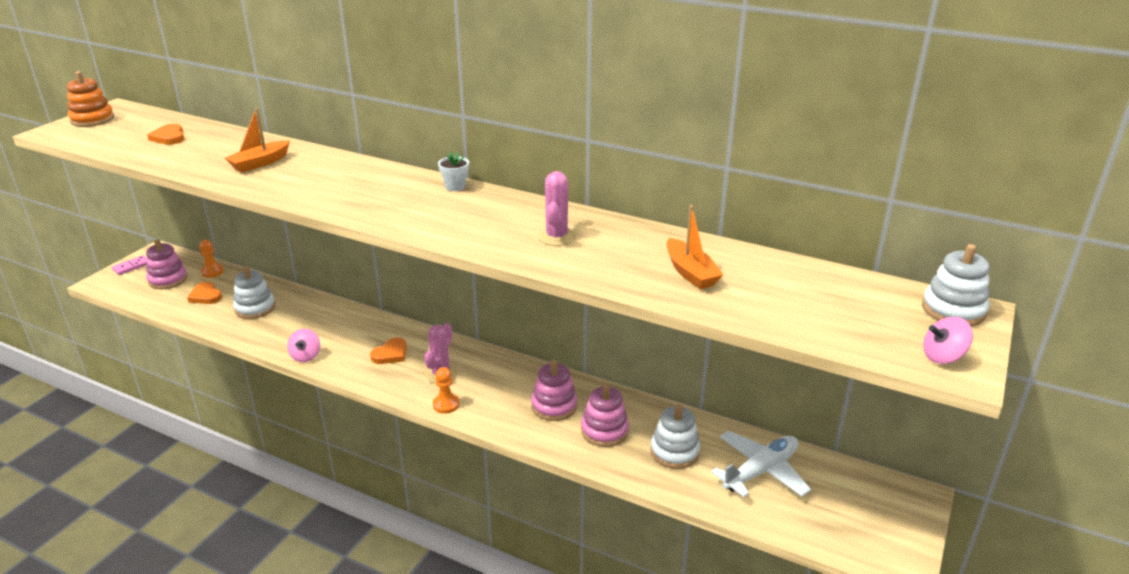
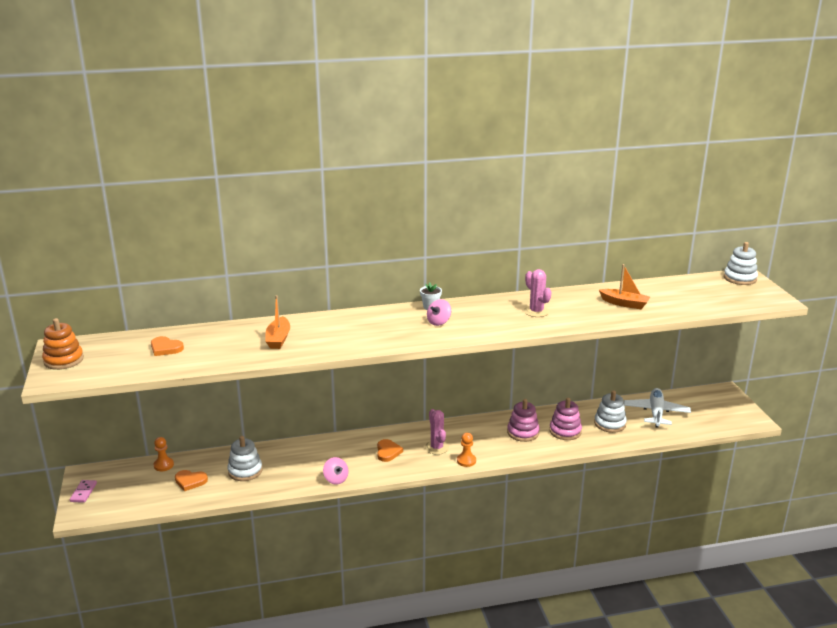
camera: 40 degrees left, 5 degrees down
(168, 280) = (136, 486): pink stacking toy -> none
(943, 357) = (765, 298): pink spinning top -> pink spinning top (439, 322)

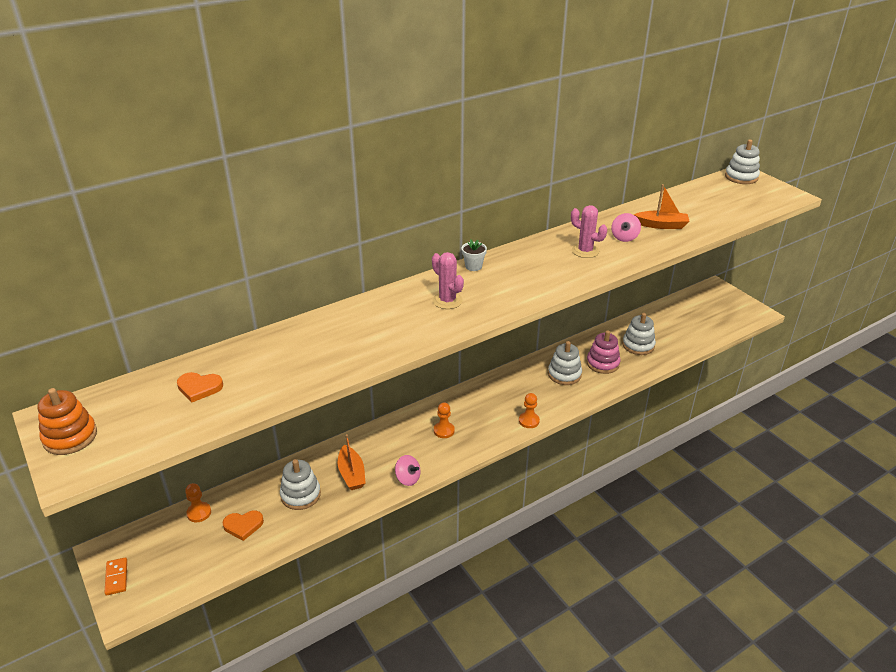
camera: 20 degrees left, 10 degrees up
(83, 492) = (116, 577): pink domino -> orange domino
(278, 339) = (332, 344): orange boat -> orange boat (351, 474)
(388, 452) = (444, 430): orange heart -> orange pawn
(437, 447) = (491, 413): pink cactus -> pink cactus (447, 301)
(439, 322) = (496, 284): pink spinning top -> pink spinning top (624, 237)
(523, 432) = (564, 374): pink stacking toy -> white stacking toy
(656, 413) = (671, 324): white plane -> none

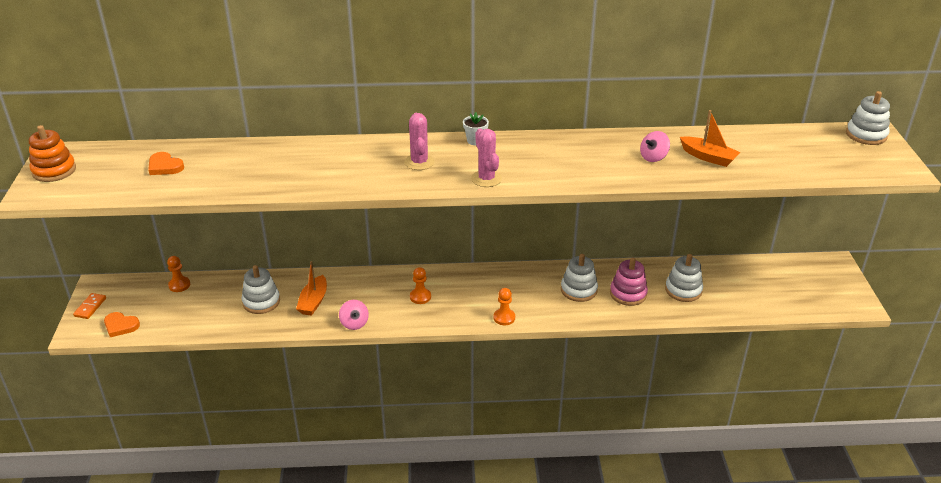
camera: 30 degrees right, 0 degrees up
(243, 525) = (201, 307): orange heart -> orange heart (120, 326)
(585, 251) = (597, 158): pink cactus -> pink cactus (486, 179)

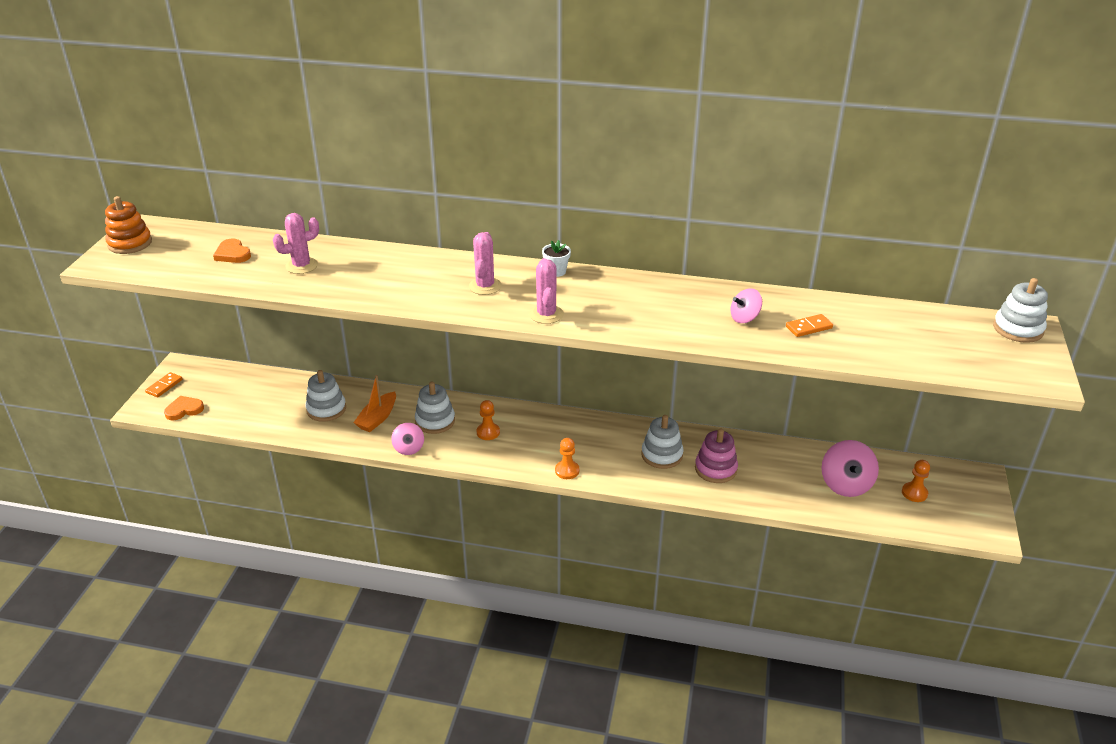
camera: 15 degrees right, 0 degrees up
(120, 326) = (184, 410): orange heart -> orange heart turned 120 degrees clockwise
(179, 285) = (255, 378): orange pawn -> orange pawn (914, 493)
(238, 168) = (301, 266): none -> pink cactus
(683, 290) = (781, 476): white stacking toy -> white stacking toy (435, 421)
(708, 157) = (809, 327): orange boat -> orange domino
(736, 288) = (846, 484): none -> pink spinning top

